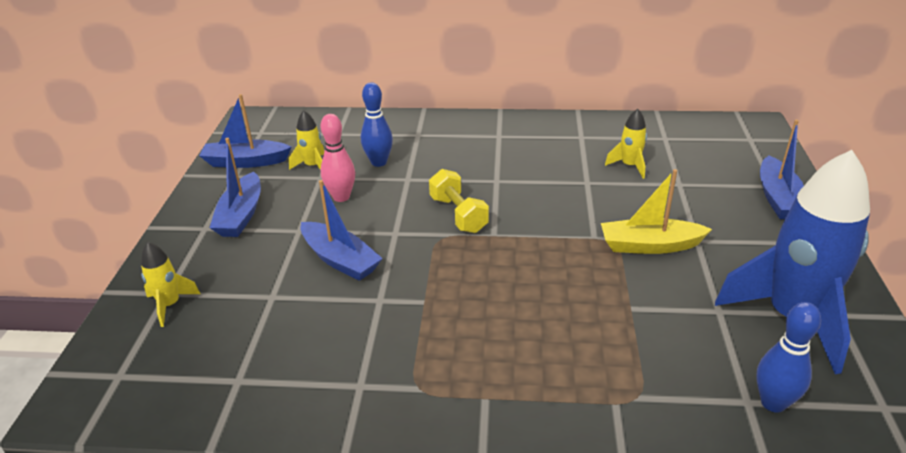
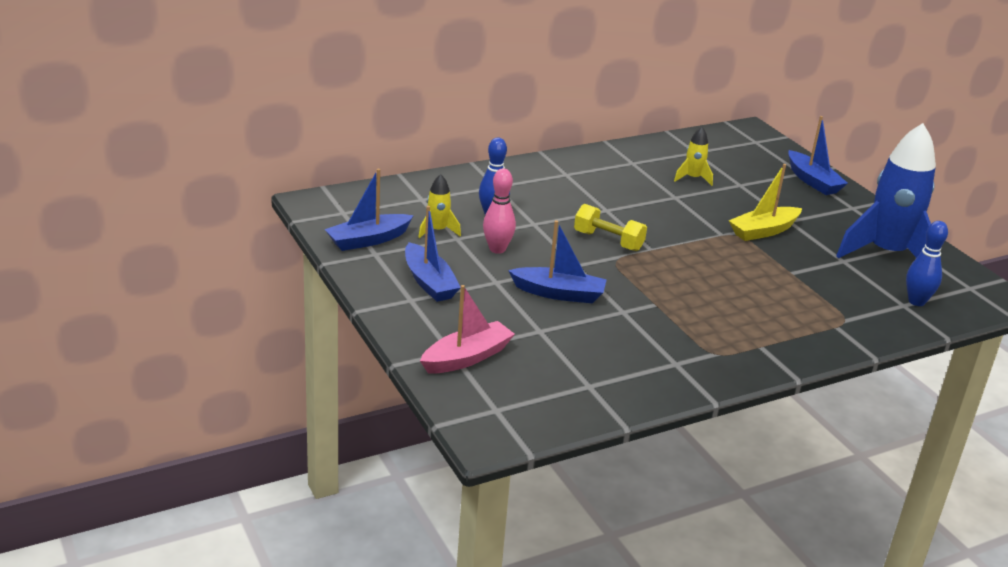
camera: 35 degrees left, 5 degrees down
(170, 305) = (467, 357): yellow rocket -> pink boat

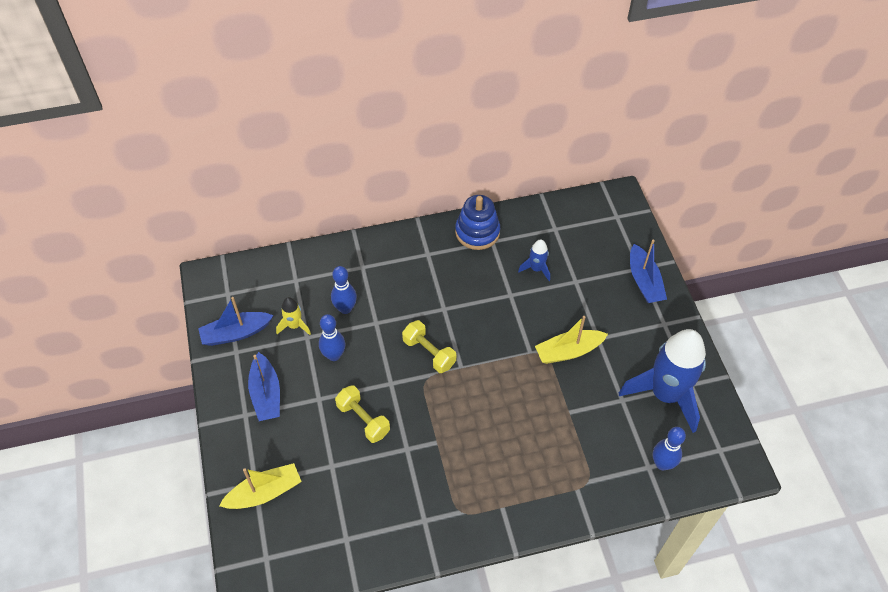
camera: 15 degrees right, 25 degrees up
(467, 357) = (264, 492): pink boat -> yellow boat
(497, 249) = (334, 355): pink bowling pin -> blue bowling pin
(559, 293) = (363, 419): blue boat -> yellow dumbbell
(613, 157) = (477, 232): none -> blue stacking toy
(693, 178) = (536, 269): yellow rocket -> blue rocket

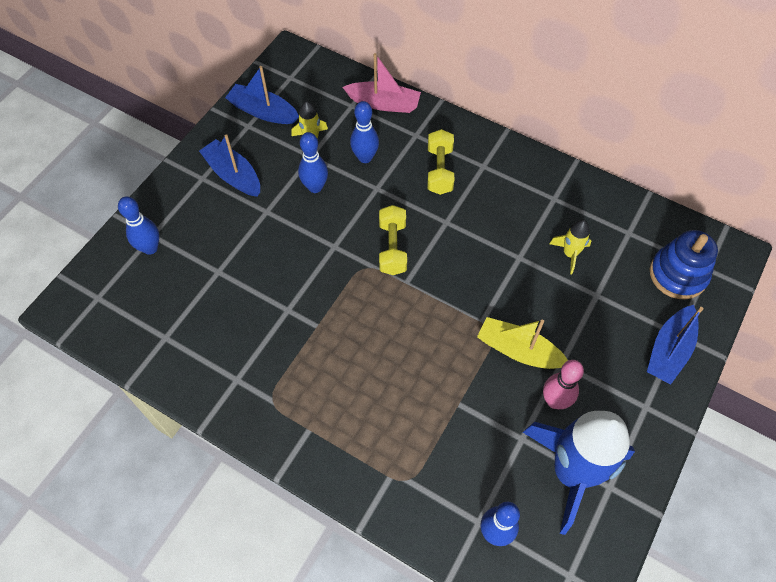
camera: 45 degrees right, 5 degrees up
(264, 492) = (150, 248): yellow boat -> blue bowling pin
(266, 394) = (233, 175): blue boat -> blue boat turned 105 degrees clockwise
(317, 262) = (384, 103): none -> pink boat
(363, 419) = (281, 256): yellow dumbbell -> yellow dumbbell (439, 170)
(477, 232) = (549, 180): blue stacking toy -> blue stacking toy (678, 274)
(536, 269) = (570, 254): blue rocket -> yellow rocket
(617, 363) = (554, 401): none -> pink bowling pin

